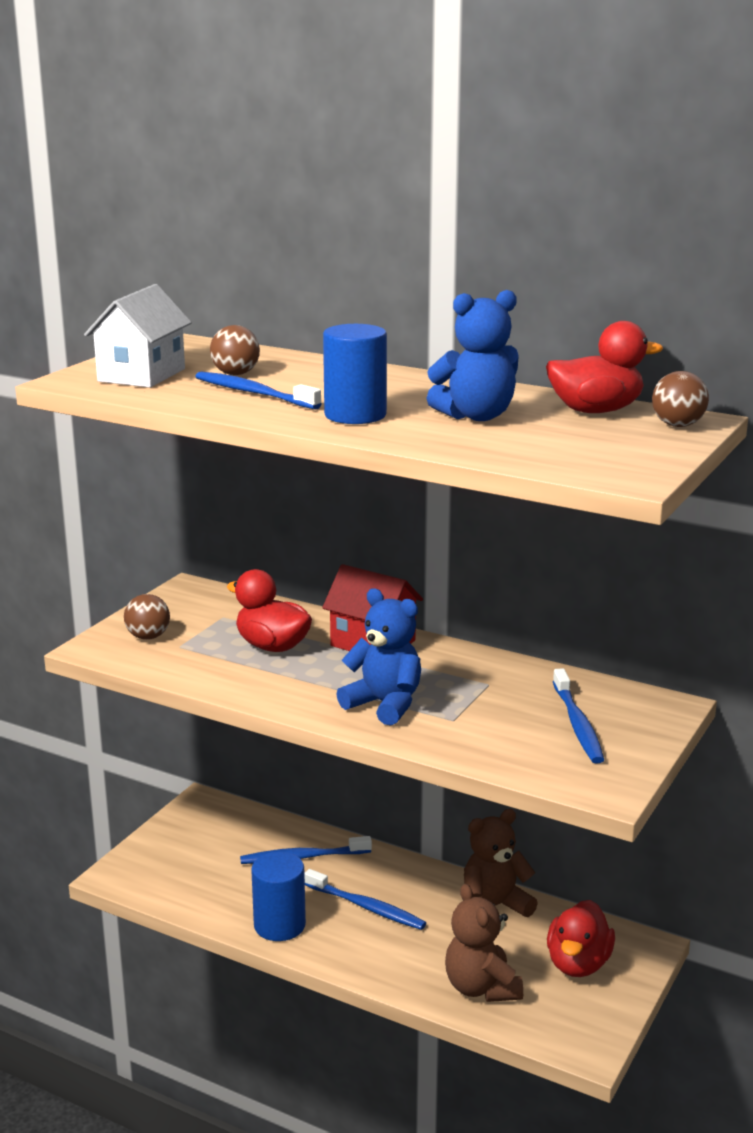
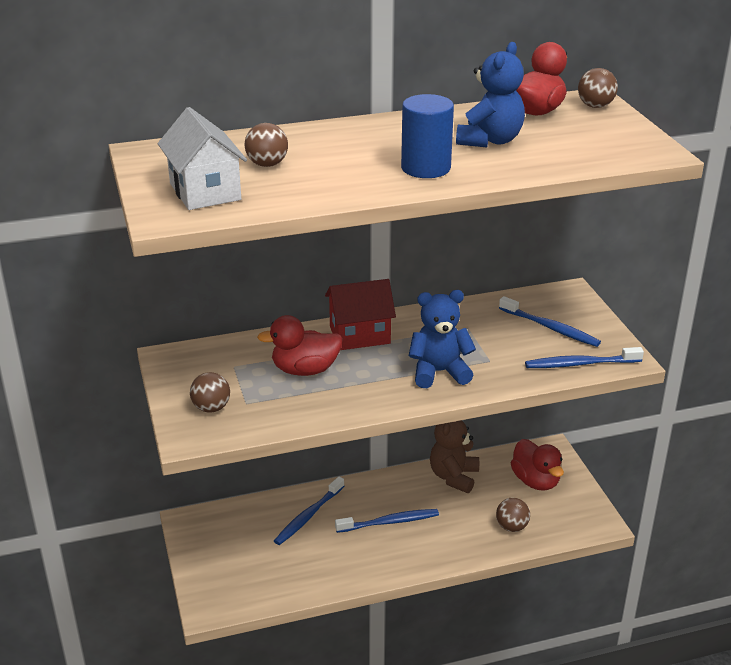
camera: 45 degrees left, 10 degrees up
(253, 393) = (322, 176): blue toothbrush -> blue toothbrush (580, 364)
(279, 925) = (359, 567): blue cylinder -> none
(481, 988) = (511, 527): brown teddy bear -> brown ball

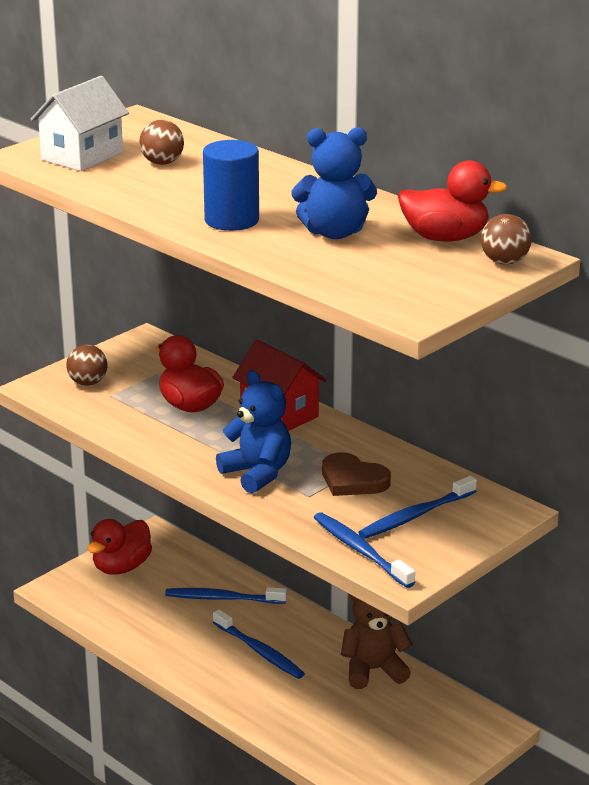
camera: 60 degrees right, 5 degrees down
(483, 336) = (352, 480): none -> brown heart
(511, 527) = (328, 736): brown ball -> none
(535, 481) = (424, 731): red duck -> red duck (121, 567)
(550, 328) = (415, 516): blue toothbrush -> blue toothbrush turned 45 degrees clockwise

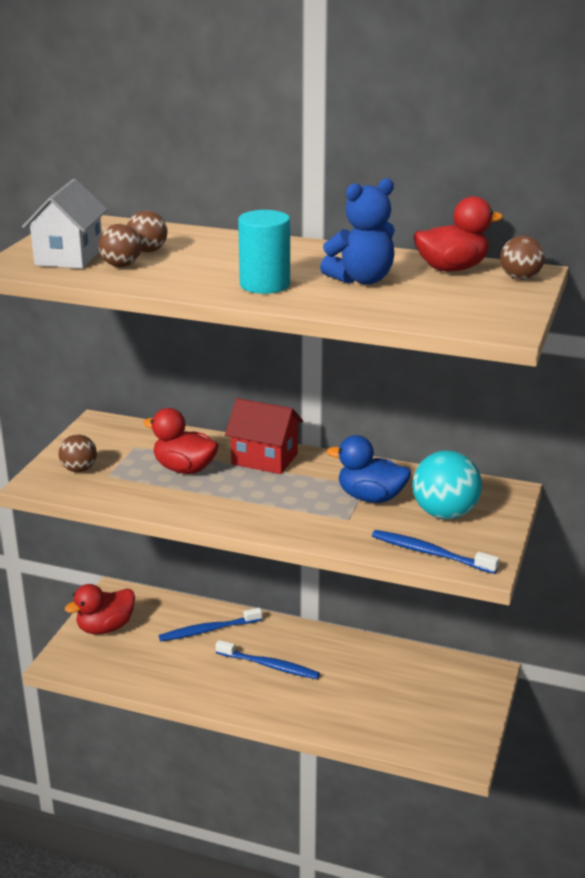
camera: 25 degrees left, 0 degrees up
(120, 174) = (121, 265): none -> brown ball
(121, 567) = (105, 627): red duck -> red duck turned 45 degrees clockwise
(231, 220) = (264, 285): blue cylinder -> turquoise cylinder
(257, 473) = (290, 511): blue teddy bear -> none
(352, 480) = (370, 497): brown heart -> blue duck
(373, 670) = (368, 654): brown teddy bear -> none
(415, 516) = (444, 514): blue toothbrush -> turquoise ball

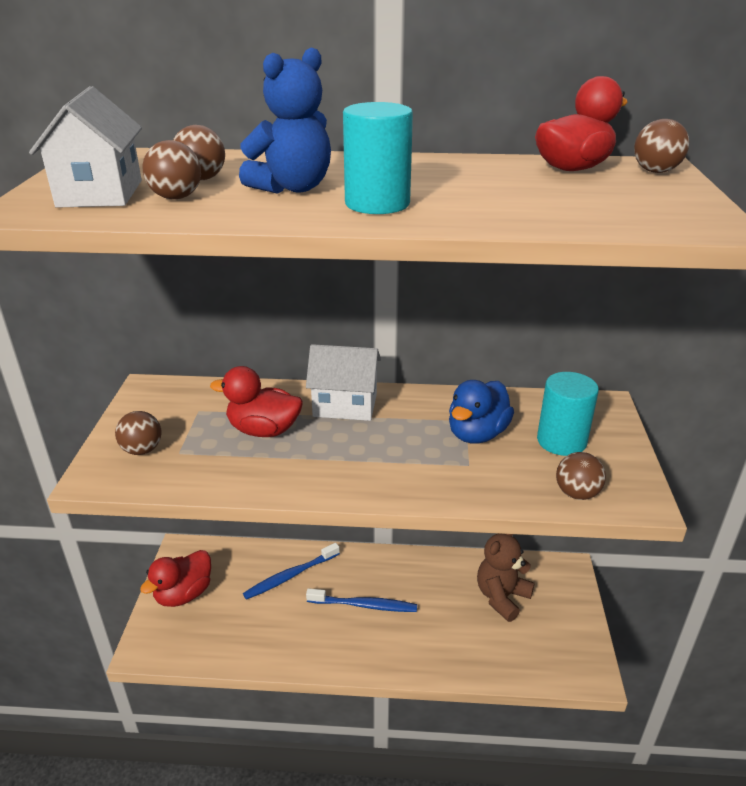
camera: 15 degrees left, 5 degrees up
(264, 459) = (345, 405): red house -> white house
(361, 280) = (487, 188): blue teddy bear -> blue teddy bear (292, 188)
(370, 497) = (477, 434): blue duck -> blue duck turned 60 degrees counterclockwise
(408, 683) = (501, 597): none -> brown teddy bear
(430, 553) = (577, 493): blue toothbrush -> brown ball
(444, 514) = (561, 441): turquoise ball -> turquoise cylinder

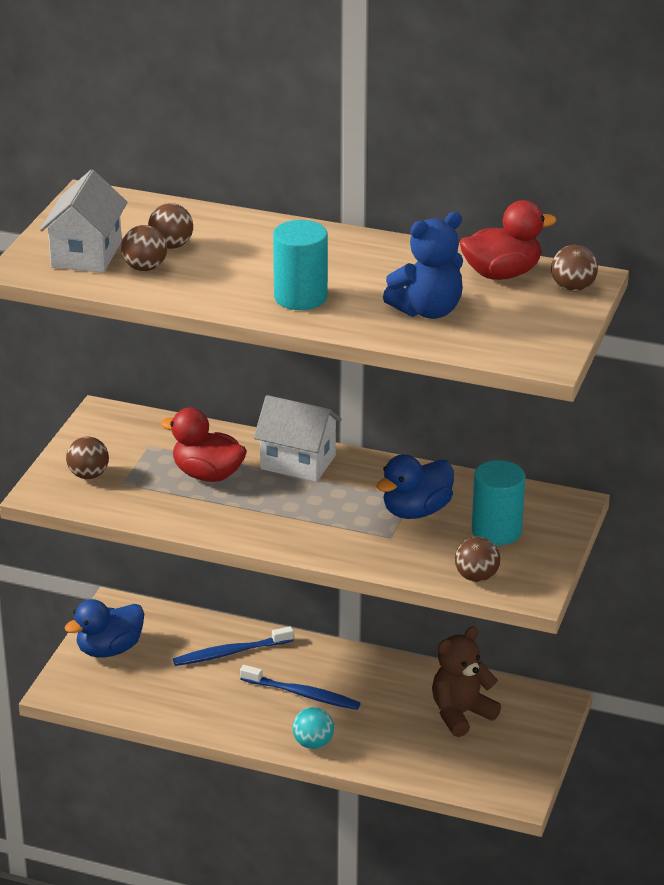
camera: 15 degrees right, 0 degrees up
(184, 594) = (109, 649): red duck -> blue duck
(292, 188) = (242, 268): blue teddy bear -> blue teddy bear (427, 311)
(392, 657) = (313, 743): none -> turquoise ball

